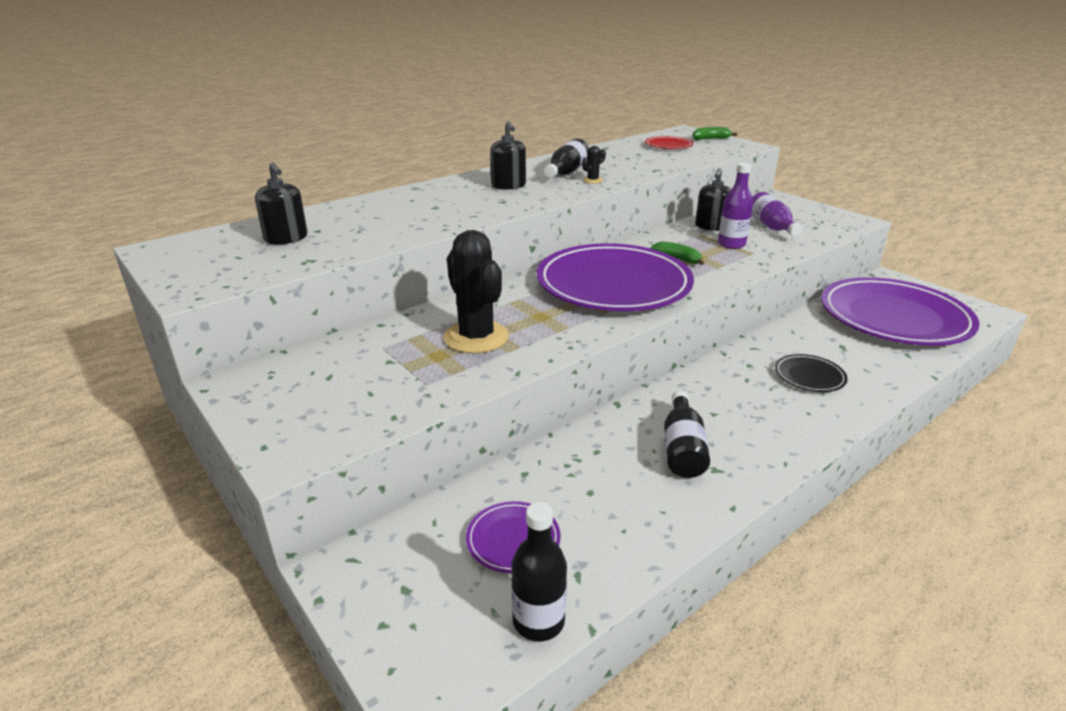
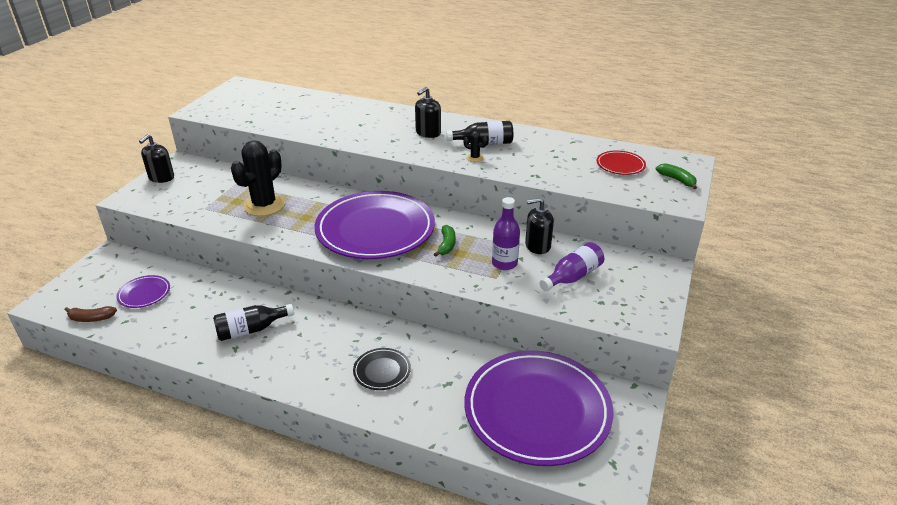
camera: 60 degrees right, 5 degrees up
(286, 238) = (275, 105): black soap dispenser -> black soap dispenser (161, 177)
(538, 621) = (91, 318): black bottle -> brown banana

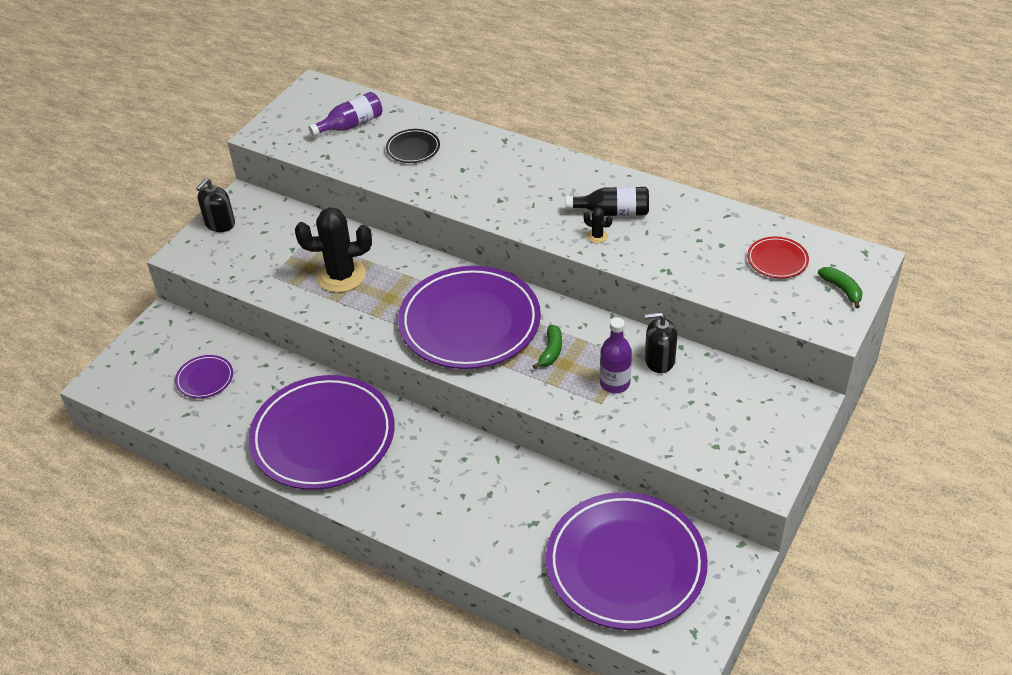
camera: 10 degrees right, 10 degrees up
(91, 318) = (150, 408): brown banana -> none
(251, 330) = (323, 437): black bottle -> purple plate
(264, 205) = (341, 276): black cactus -> black cactus turned 45 degrees clockwise
(382, 371) = (463, 501): black plate -> black plate (413, 148)
(428, 133) = (545, 189): black soap dispenser -> none
(572, 277) = (691, 408): purple bottle -> purple bottle (351, 125)

